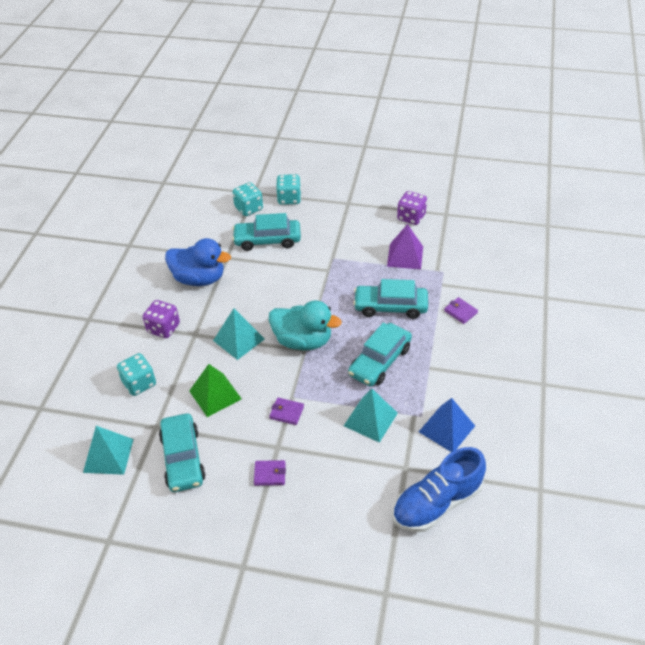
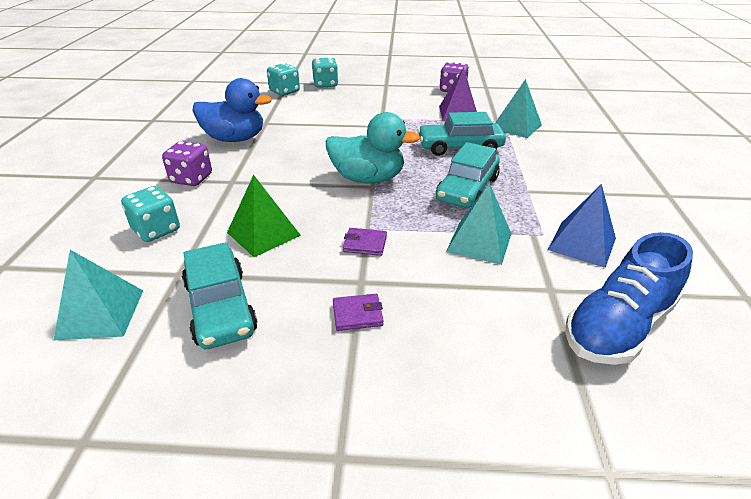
camera: 10 degrees left, 10 degrees down
(239, 339) = (288, 182): turquoise pyramid -> turquoise pyramid (516, 126)
(267, 240) = (308, 110): turquoise car -> none
(460, 312) = (538, 146): purple wallet -> none

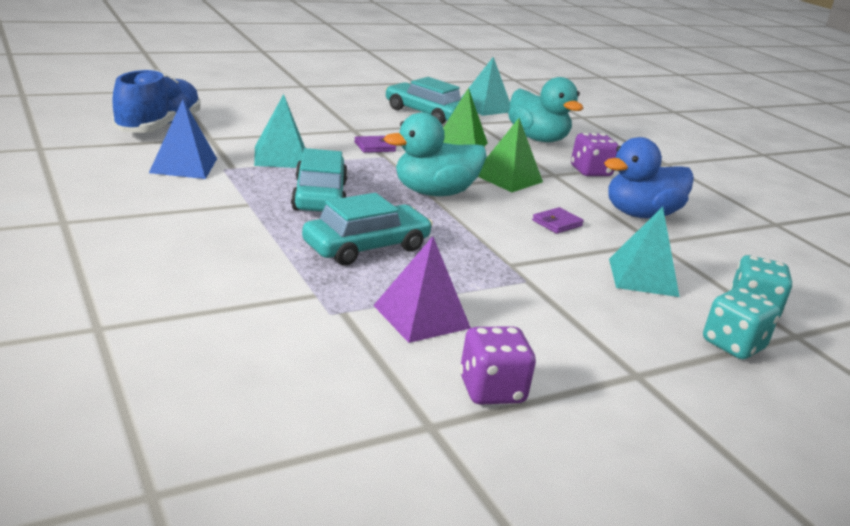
camera: 145 degrees right, 10 degrees down
(156, 230) = (537, 139): turquoise dice -> turquoise duck
(282, 183) = (508, 178): none -> green pyramid
(357, 314) = (340, 117): purple wallet -> purple wallet (557, 223)
(516, 126) = (301, 303): turquoise pyramid -> turquoise pyramid (643, 277)

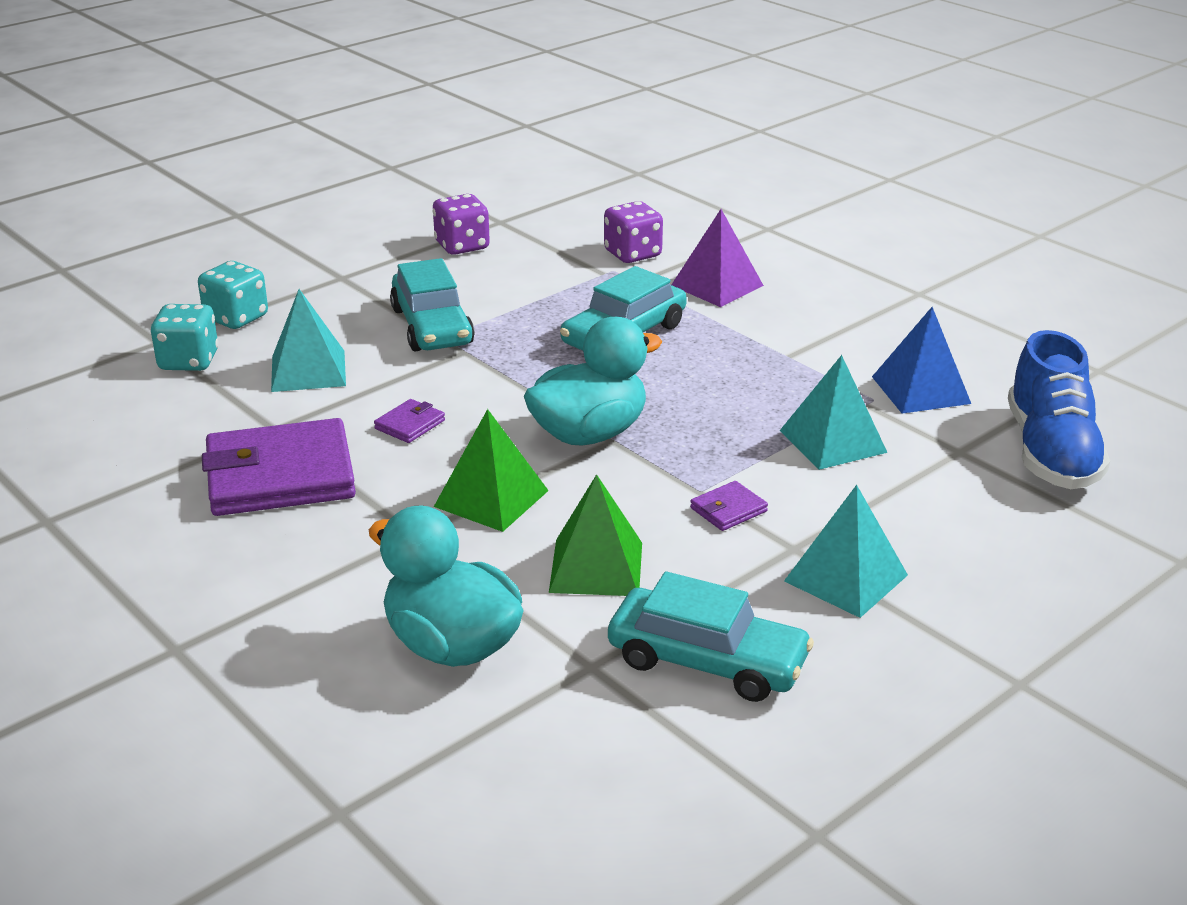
camera: 170 degrees right, 5 degrees up
(319, 196) = (724, 387): turquoise car -> turquoise car (432, 326)
(421, 316) = (536, 282): purple pyramid -> purple pyramid (717, 285)
(485, 107) = (594, 755): turquoise pyramid -> turquoise pyramid (846, 578)
(590, 171) = (347, 563): purple dice -> purple dice (632, 254)
(640, 214) = (280, 476): blue duck -> purple wallet

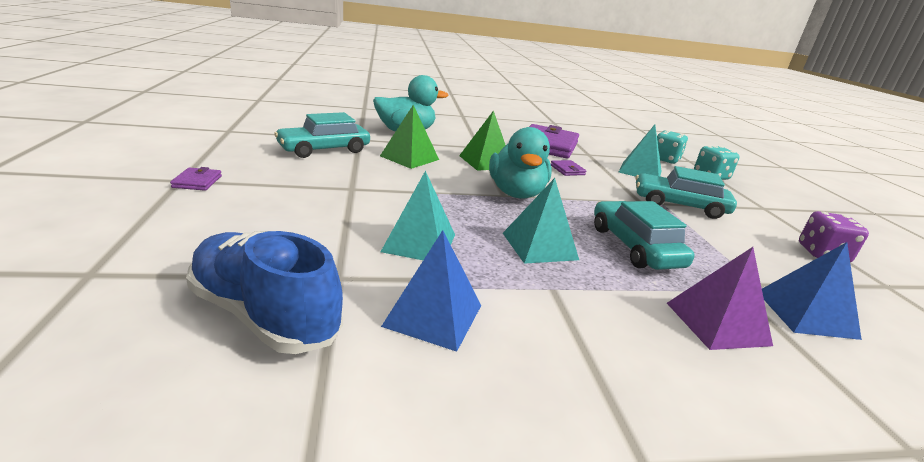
camera: 120 degrees right, 5 degrees down
(632, 254) = (805, 314): purple dice -> blue pyramid
(728, 510) = (403, 190): purple wallet -> purple wallet (197, 182)
(846, 578) = (310, 186): turquoise pyramid -> turquoise pyramid (539, 246)

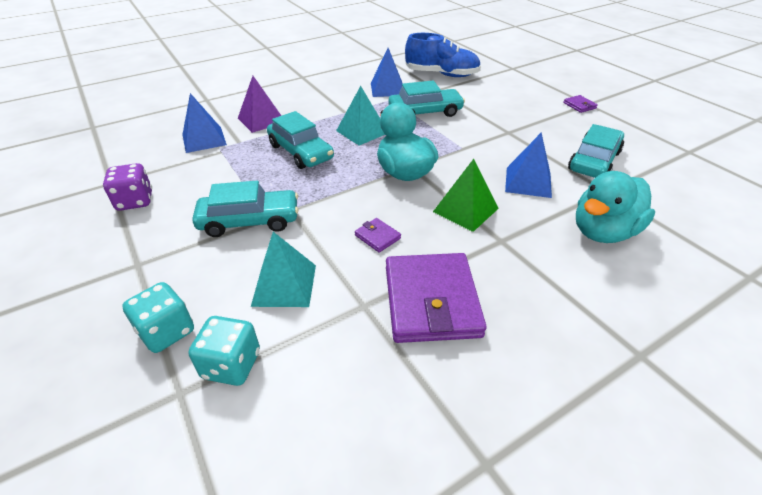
camera: 160 degrees right, 15 degrees up
(409, 157) = (528, 182): green pyramid -> blue pyramid
(419, 243) = (425, 112): turquoise pyramid -> turquoise car

